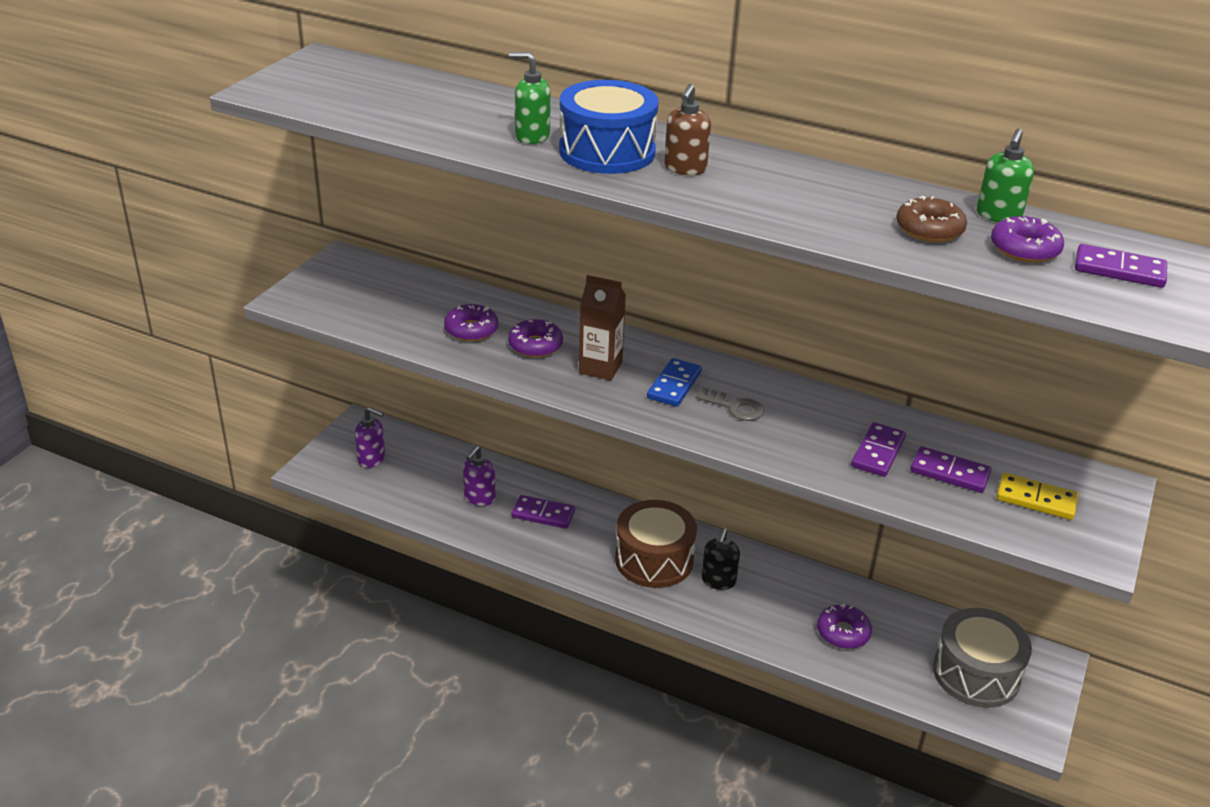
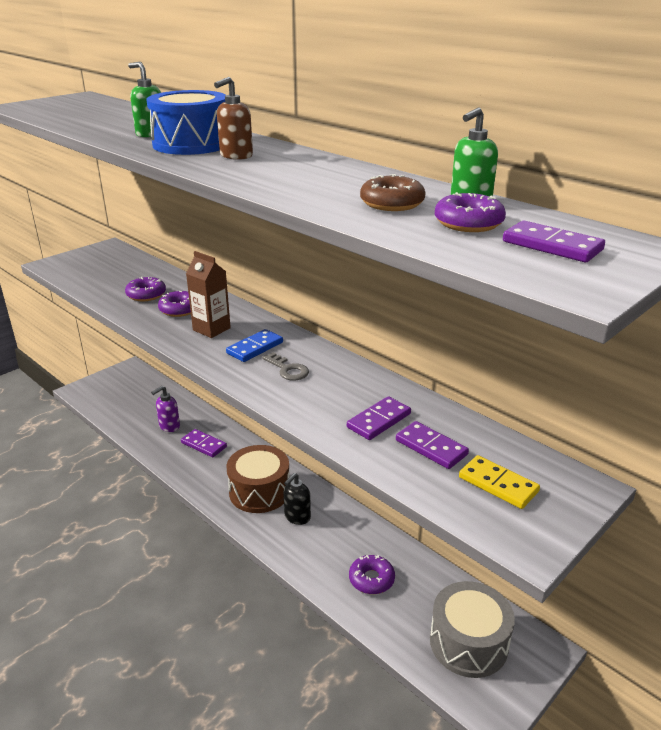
camera: 20 degrees right, 5 degrees down
(372, 459) = (120, 390): purple soap dispenser -> none

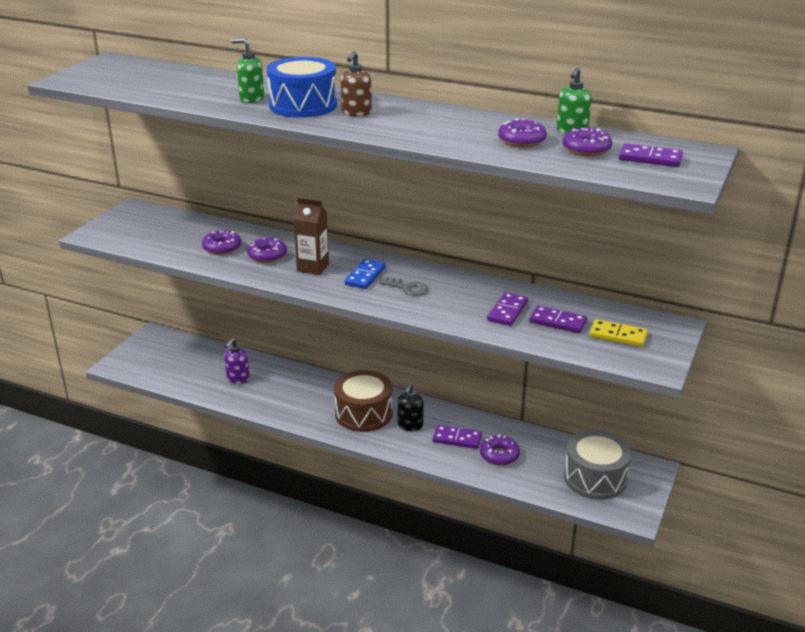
camera: 20 degrees left, 0 degrees up
(203, 445) = (284, 387): purple domino -> purple domino (457, 439)
(392, 203) = (521, 140): brown donut -> purple donut

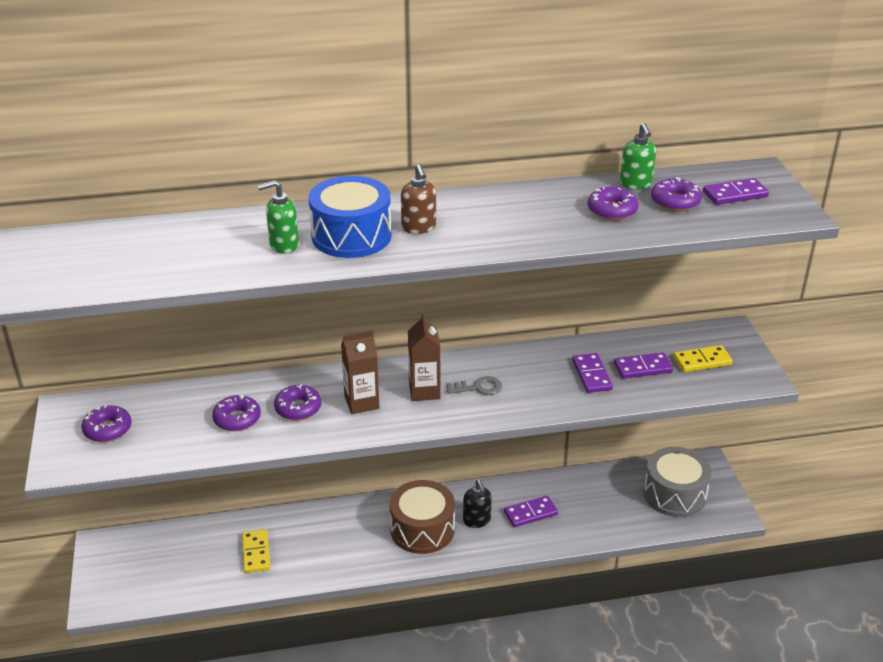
camera: 35 degrees left, 5 degrees up
(238, 379) = (256, 553): purple soap dispenser -> yellow domino
(365, 276) = (424, 391): blue domino -> brown carton
(499, 455) = (581, 512): purple donut -> purple donut (107, 429)

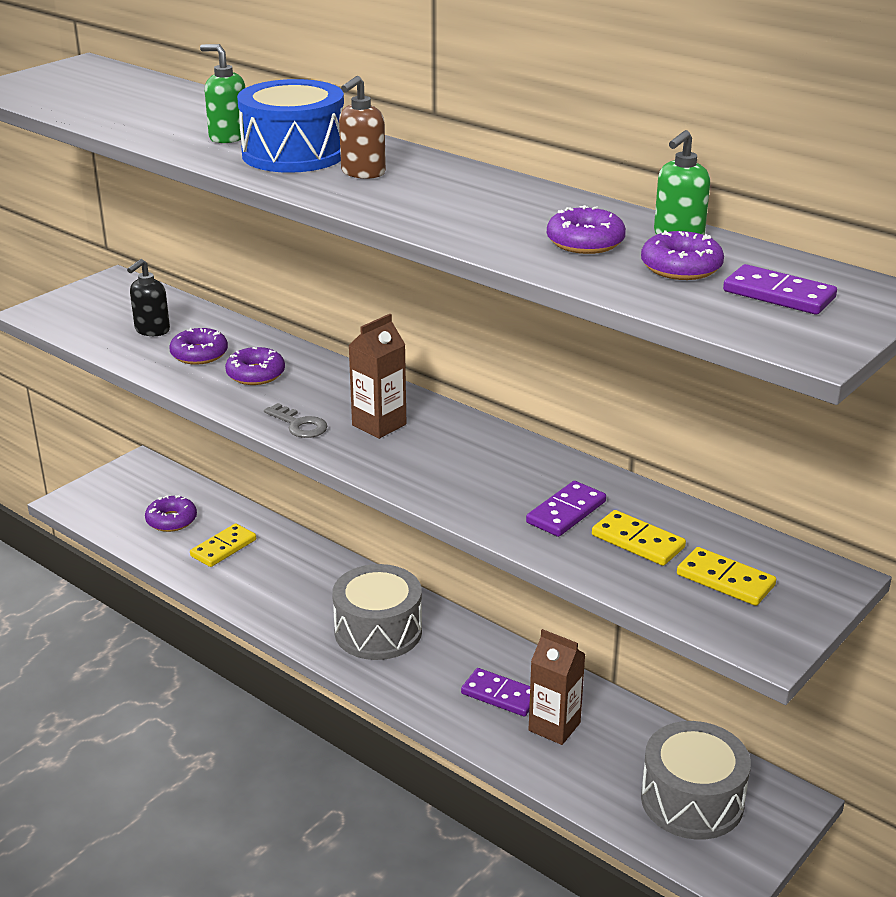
camera: 50 degrees right, 5 degrees down
(107, 429) = (109, 309): purple donut -> purple donut (171, 520)
(361, 402) = (310, 401): brown carton -> brown carton (554, 726)
(422, 529) = (378, 631): brown drum -> grey drum
(477, 520) = (438, 661): black soap dispenser -> black soap dispenser (152, 330)
(478, 388) = (431, 452): grey key -> grey key (299, 425)
(642, 368) = (637, 541): purple domino -> yellow domino

